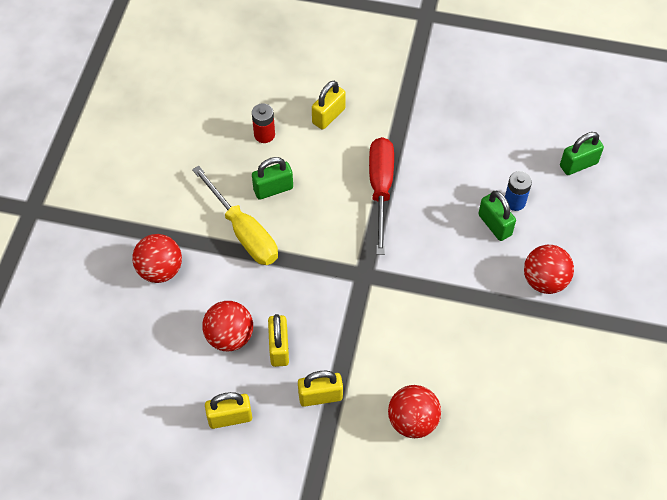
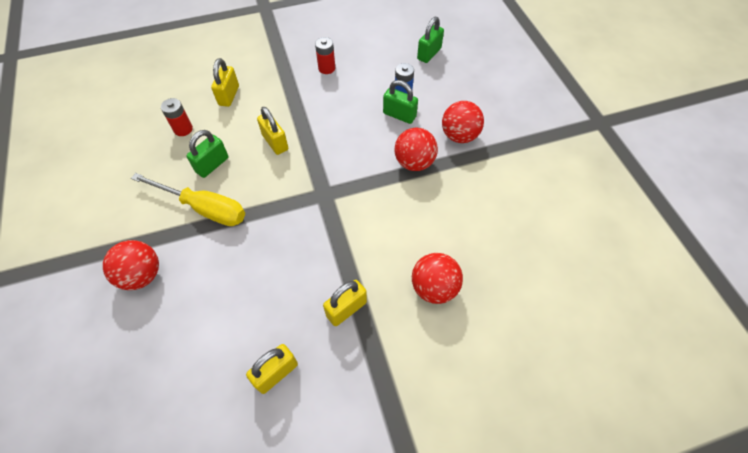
camera: 30 degrees left, 0 degrees up
(230, 337) = (237, 300): red ball -> red ball (414, 162)
(279, 348) = (287, 287): yellow padlock -> yellow padlock (275, 142)
(380, 189) = (299, 128): red screwdriver -> none
(450, 130) = (326, 68): none -> red battery

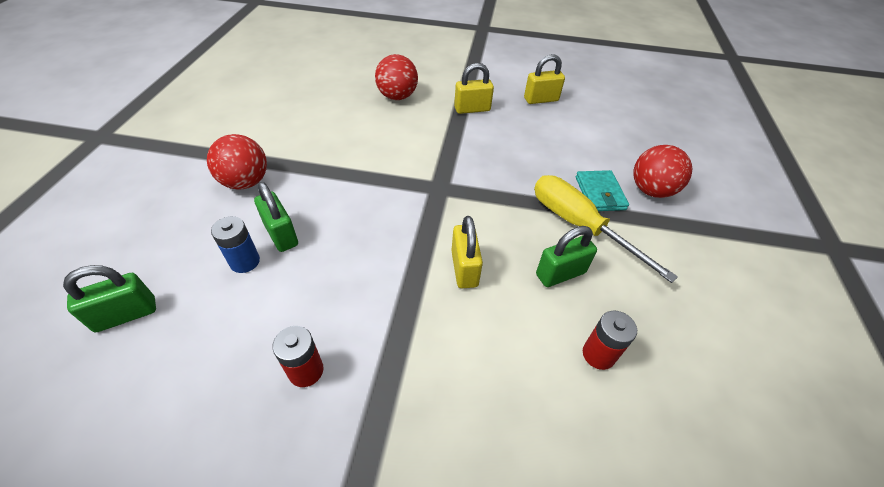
camera: 155 degrees left, 10 degrees down
(190, 249) = (599, 193): none -> turquoise wallet
(229, 96) = (505, 392): yellow padlock -> none
(414, 162) = (322, 177): red ball -> none

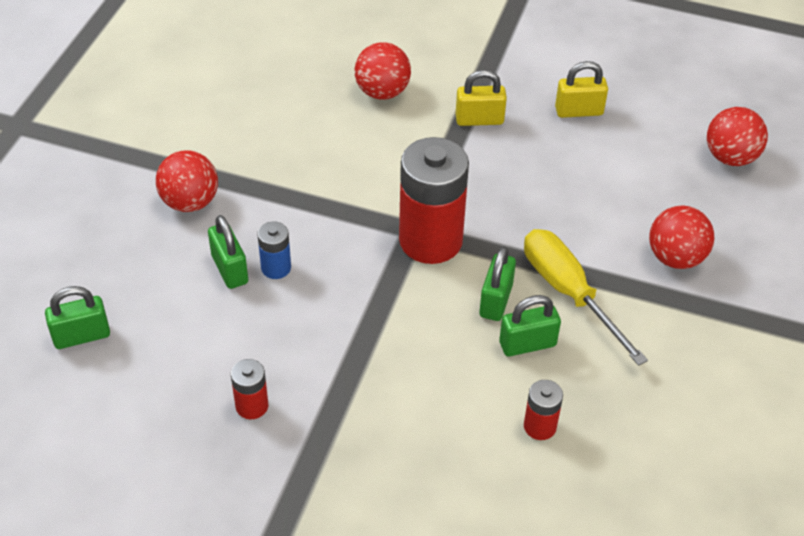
camera: 10 degrees right, 0 degrees up
(245, 261) = (192, 295): blue battery -> blue battery (276, 268)
(455, 195) = (430, 240): none -> red battery
(464, 268) = (423, 327): yellow padlock -> none
(521, 238) = (496, 300): none -> green padlock
(599, 193) = (608, 255): turquoise wallet -> none
(657, 120) = (730, 157): none -> red ball

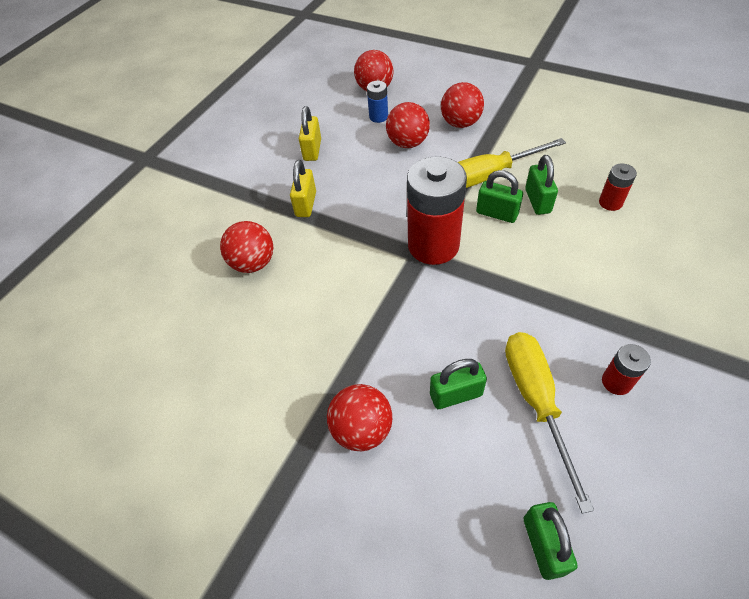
camera: 75 degrees left, 5 degrees up
(225, 334) = (536, 401): none -> yellow screwdriver
(276, 268) = (456, 356): blue battery -> blue battery (378, 117)
(616, 203) = (407, 143): none -> red ball

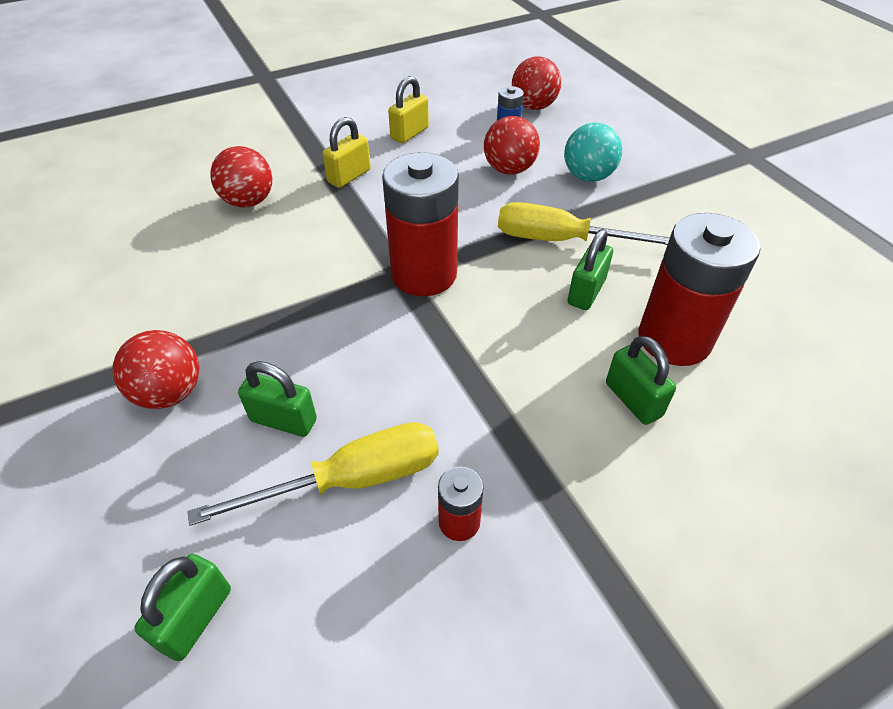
camera: 30 degrees right, 5 degrees down
(460, 123) = (588, 176): red ball -> turquoise ball
(497, 213) = (525, 280): green padlock -> green padlock (633, 399)
(536, 401) = (352, 480): yellow screwdriver -> yellow screwdriver turned 45 degrees clockwise
(610, 202) = (674, 339): red battery -> red battery, size x2.17

